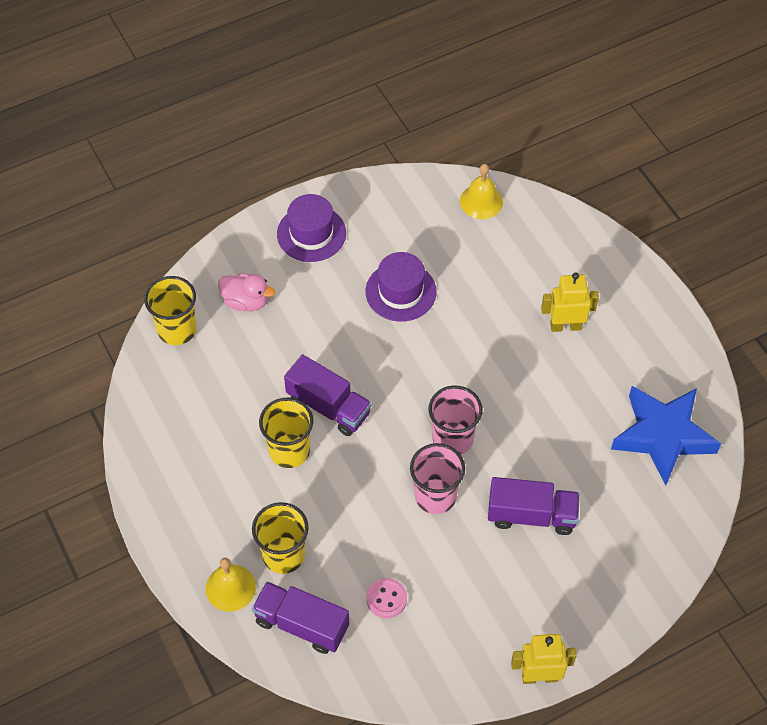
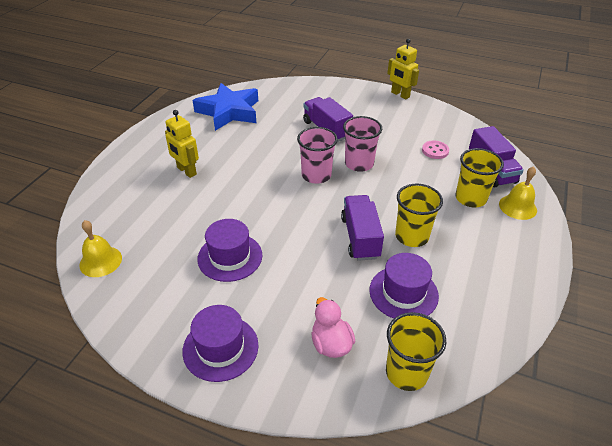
camera: 130 degrees left, 15 degrees down
(239, 387) = (403, 293): none -> purple hat

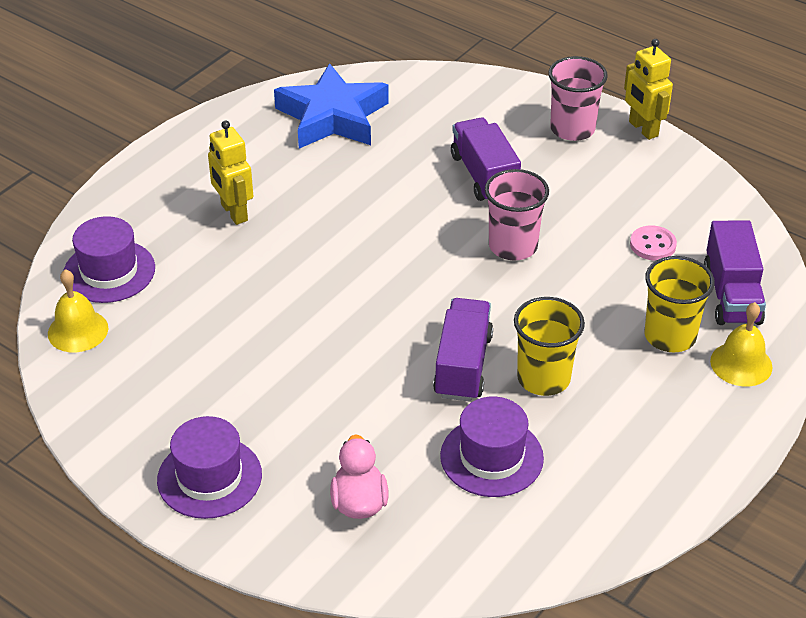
camera: 15 degrees right, 0 degrees up
(230, 257) = (259, 358): purple hat -> purple hat (109, 271)
(316, 175) = (435, 254): pink cup -> pink cup (572, 129)
(406, 372) = (447, 559): yellow cup -> none

